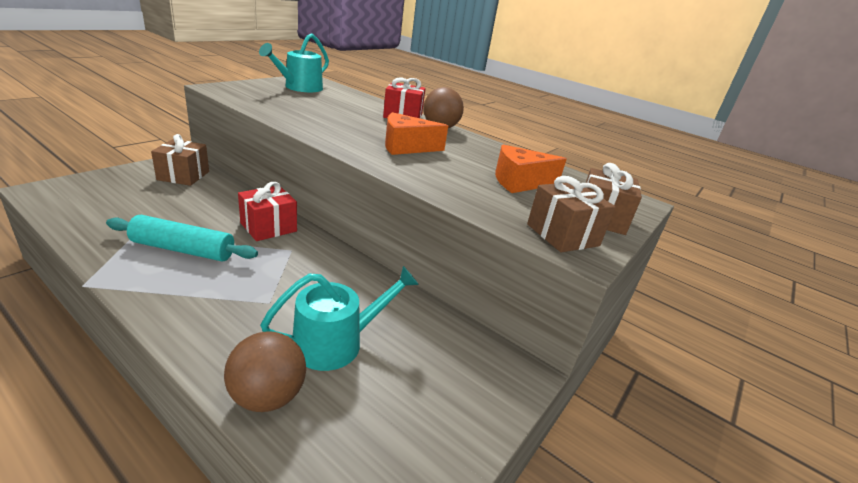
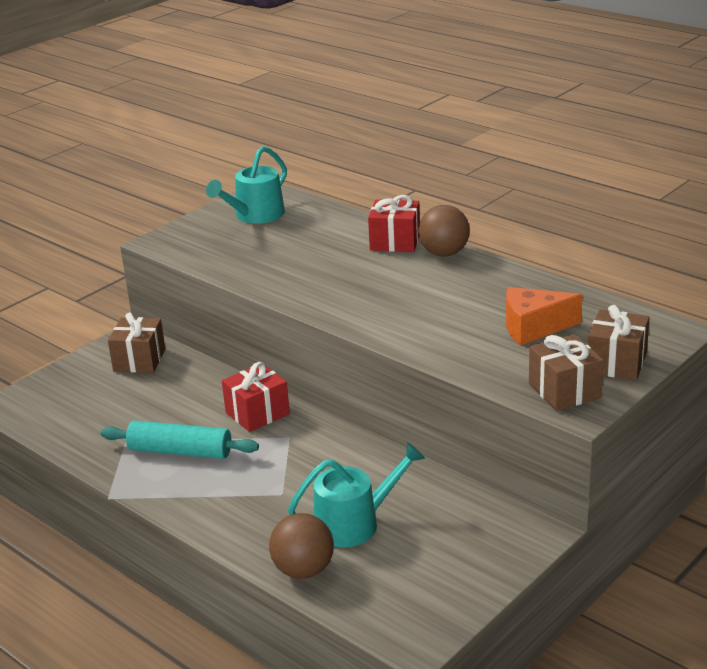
camera: 10 degrees right, 0 degrees up
(406, 147) = (401, 298): orange cheese -> none

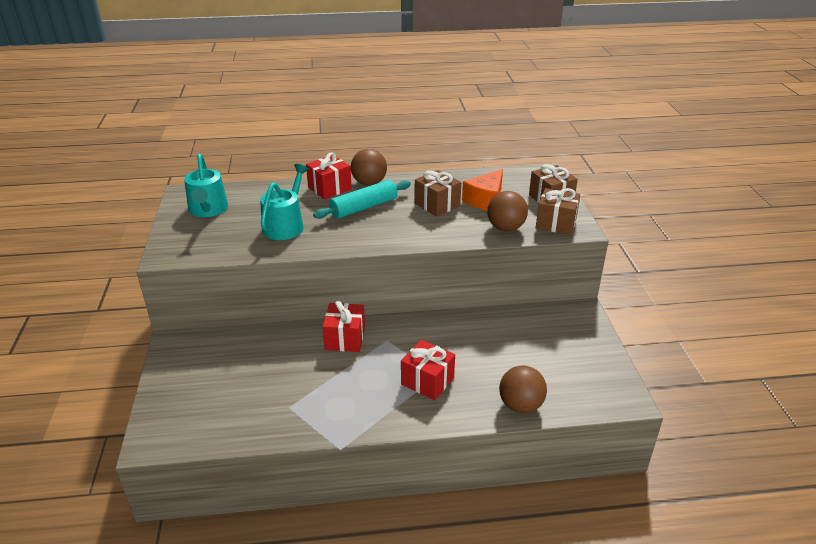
camera: 50 degrees left, 5 degrees up
(139, 360) = (207, 352): brown gift -> brown gift (437, 205)
(180, 451) = (337, 390): turquoise rolling pin -> turquoise rolling pin (364, 207)
(261, 493) = (427, 381): none -> red gift
(354, 523) = (501, 363): turquoise watering can -> turquoise watering can (285, 225)
(496, 366) = (505, 228): none -> brown ball

